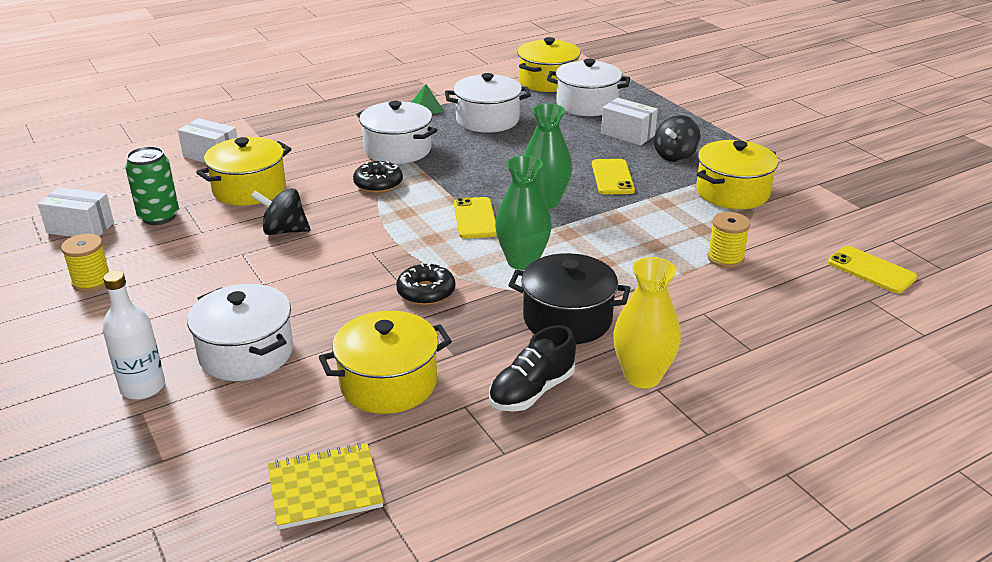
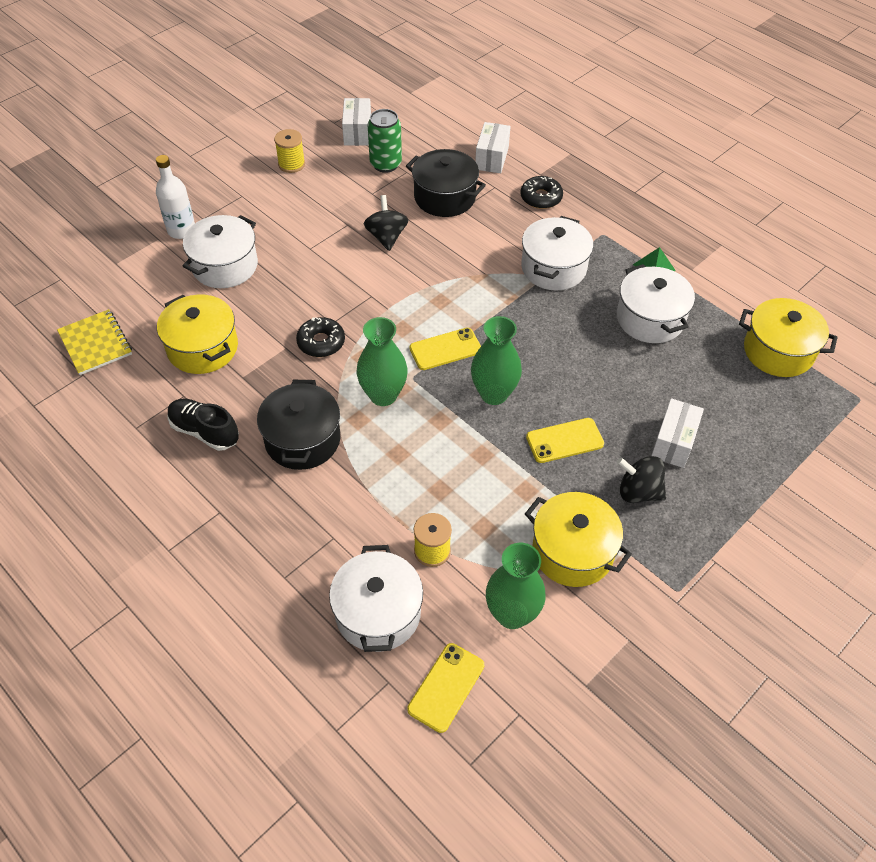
camera: 75 degrees right, 20 degrees up
(249, 189) = (444, 197): yellow pot -> black pot
(378, 184) = (483, 271): black donut -> black donut (541, 197)
(587, 104) = (733, 395): white pot -> white pot (378, 613)
(642, 376) = (233, 500): yellow vase -> none
(795, 229) = (512, 614): none -> green vase

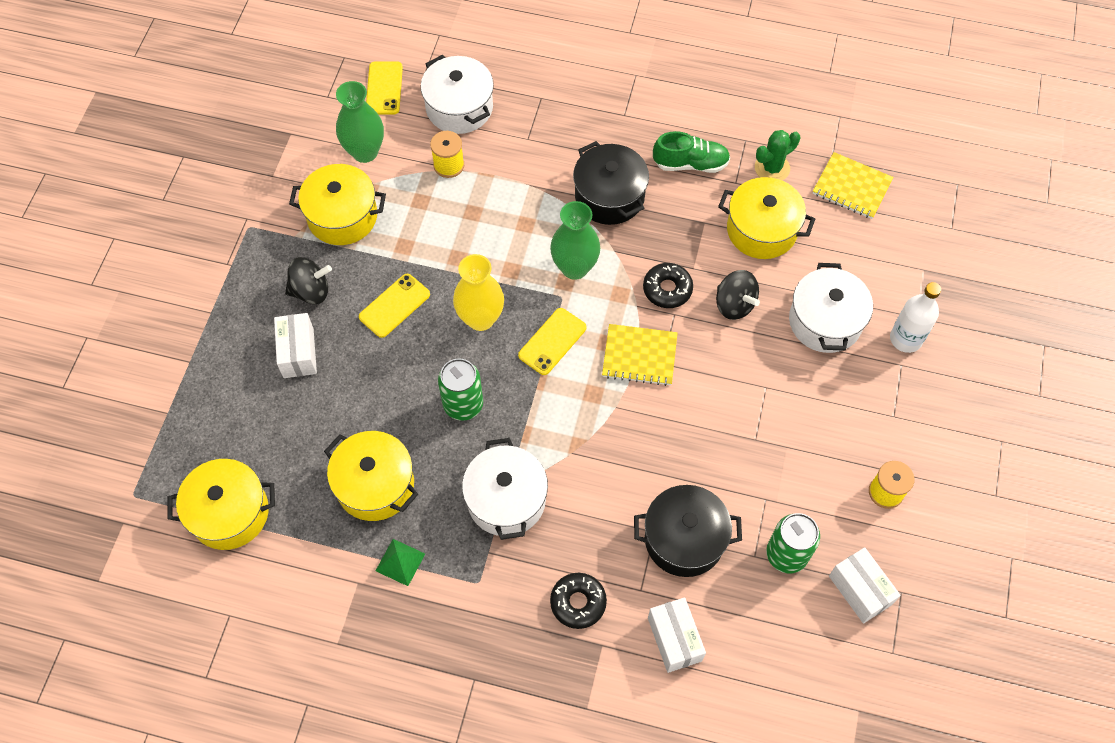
camera: 150 degrees right, 10 degrees up
(140, 391) = (772, 168): none -> green cactus
(204, 431) = (690, 163): black shoe -> green shoe
(384, 308) = (639, 356): none -> yellow notebook
(386, 237) = (703, 445): black spinning top -> black spinning top (734, 304)
(493, 394) = (480, 318): green vase -> yellow vase
(549, 339) = (463, 404): none -> green can
(650, 319) = (375, 485): white pot -> yellow pot

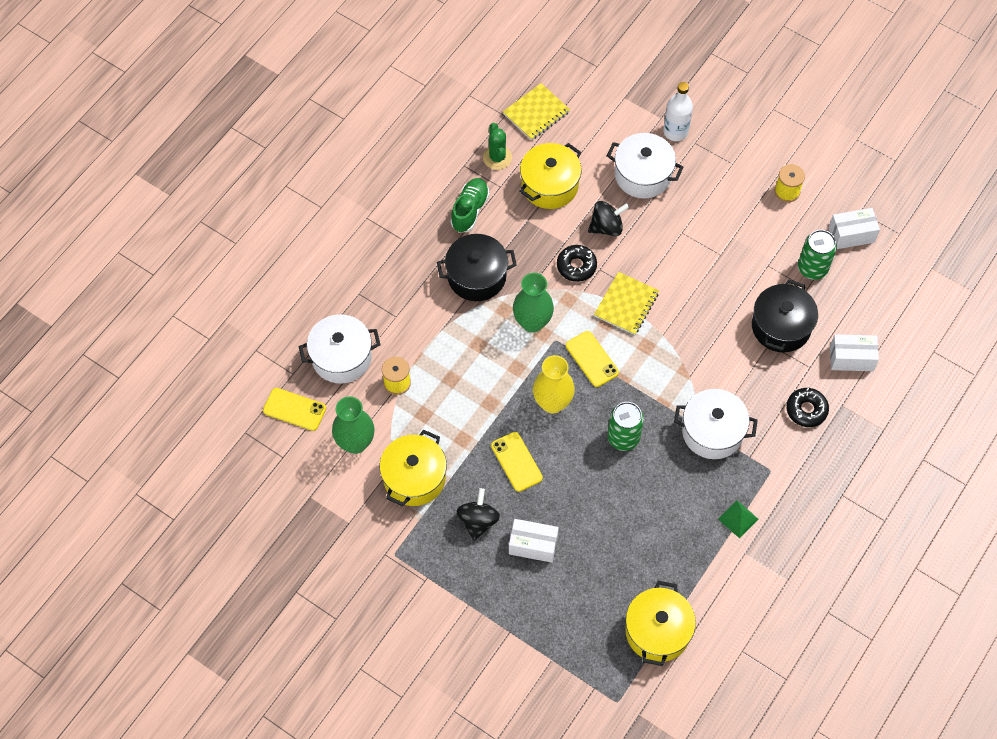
camera: 70 degrees left, 0 degrees up
(375, 485) = (669, 519): yellow pot -> none

